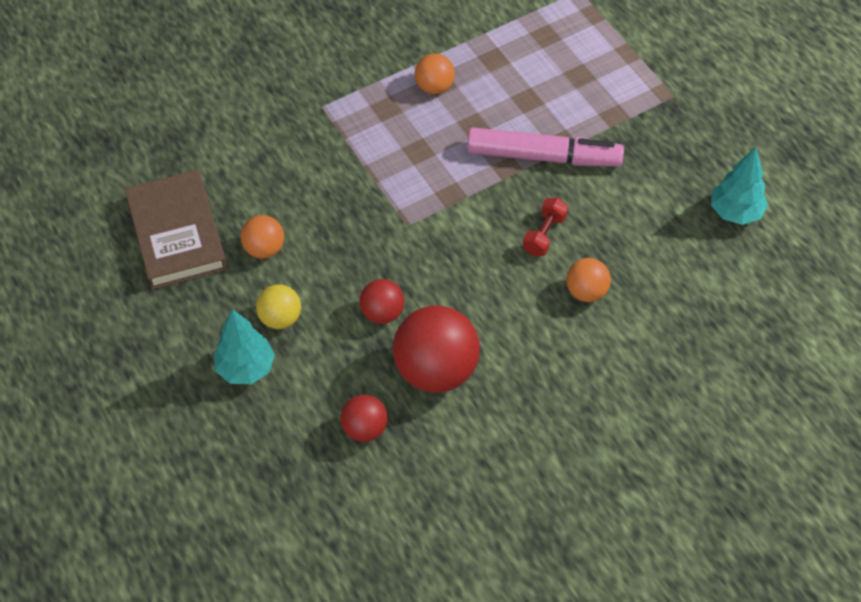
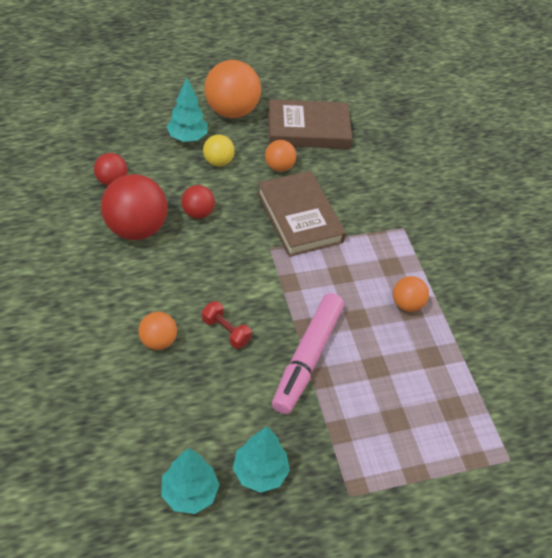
camera: 100 degrees right, 5 degrees down
(169, 332) = (231, 111): none -> orange ball
(346, 207) = (299, 217): none -> brown book
(687, 165) = (260, 472): none -> turquoise tree

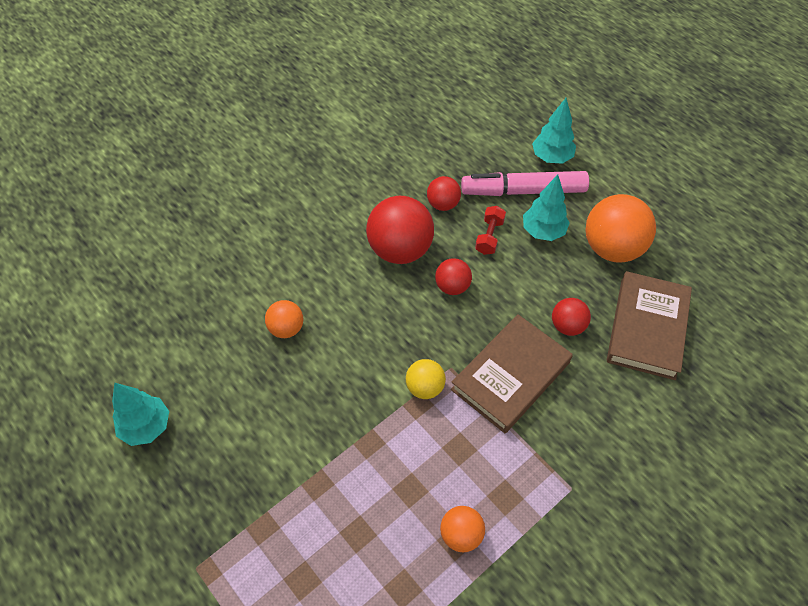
camera: 70 degrees right, 5 degrees up
(218, 162) = (531, 271): yellow ball -> yellow ball (425, 387)
(226, 331) = (326, 376): red dumbbell -> red dumbbell (489, 237)
(260, 472) = (188, 475): turquoise tree -> turquoise tree (551, 157)
(279, 167) = (567, 326): orange ball -> red ball
(307, 358) = (334, 461): pink marker -> pink marker (523, 191)
(308, 129) = (647, 328): brown book -> brown book turned 45 degrees clockwise

